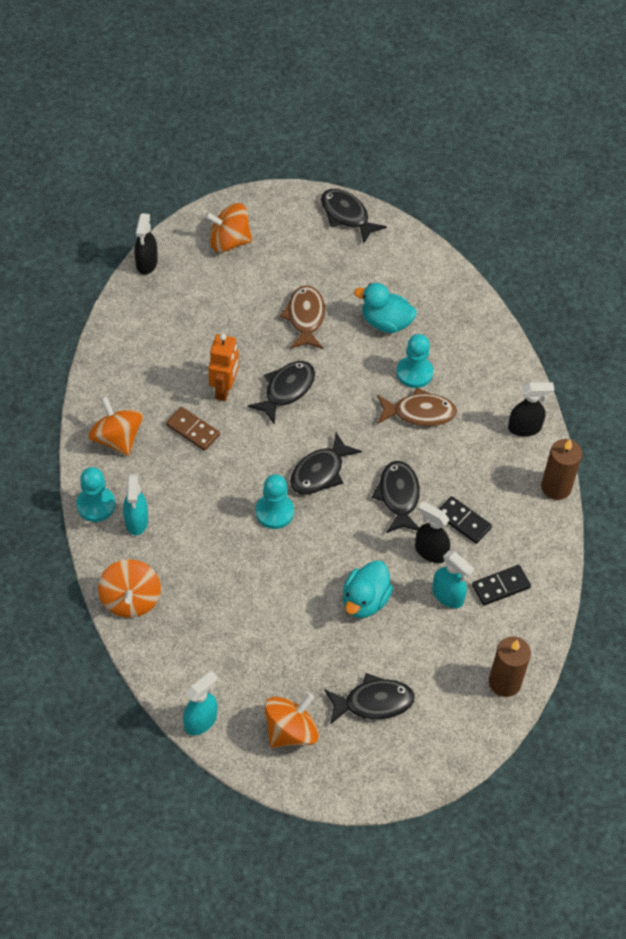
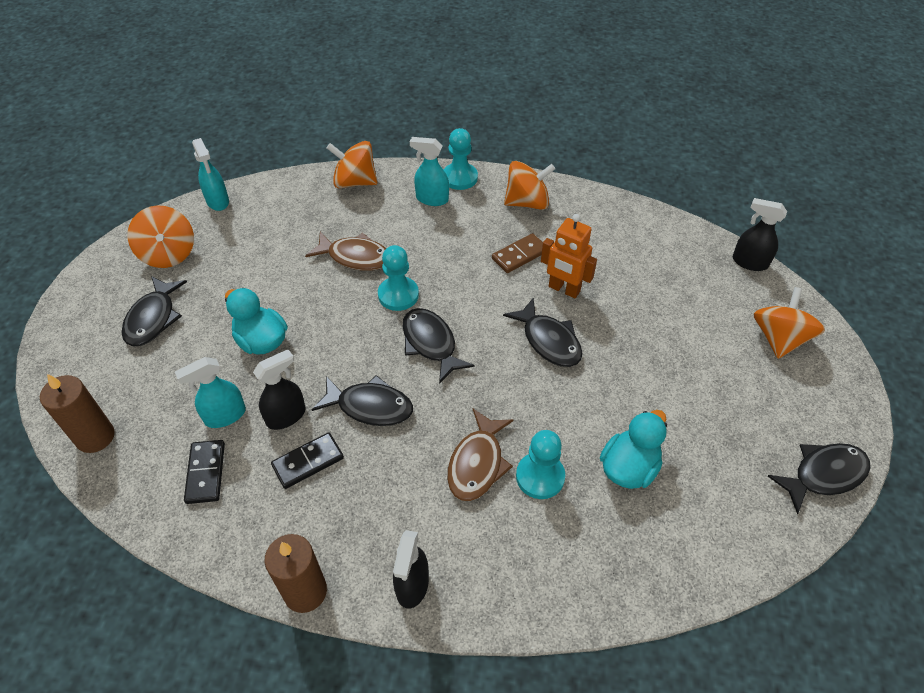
camera: 110 degrees right, 5 degrees down
(305, 318) = (650, 384): brown fish -> brown fish (355, 257)

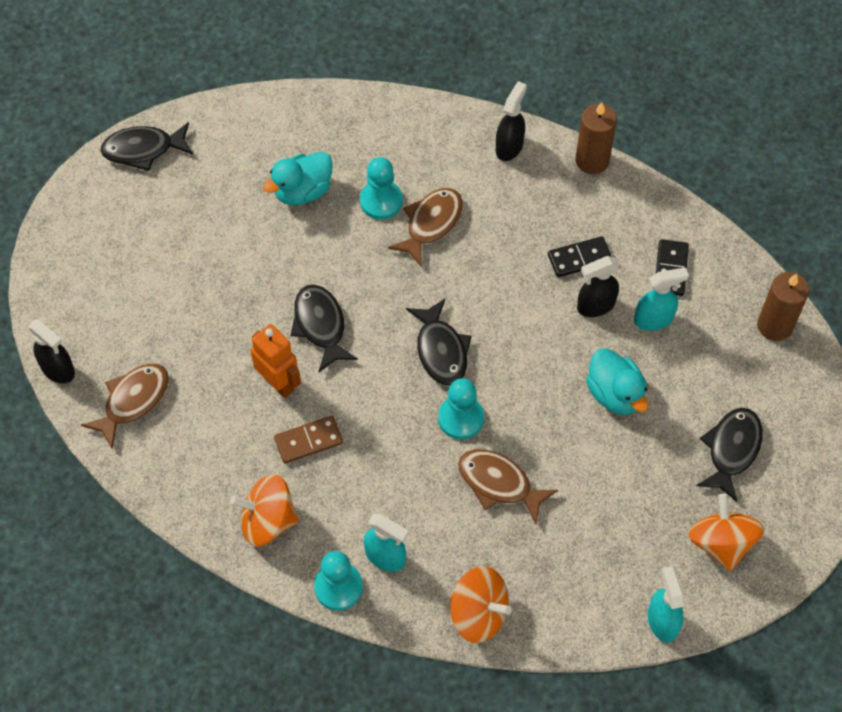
camera: 165 degrees left, 10 degrees up
(370, 406) = (515, 297): black fish -> none
(674, 253) = (133, 401): none -> brown fish
(779, 339) = (91, 275): orange spinning top -> none

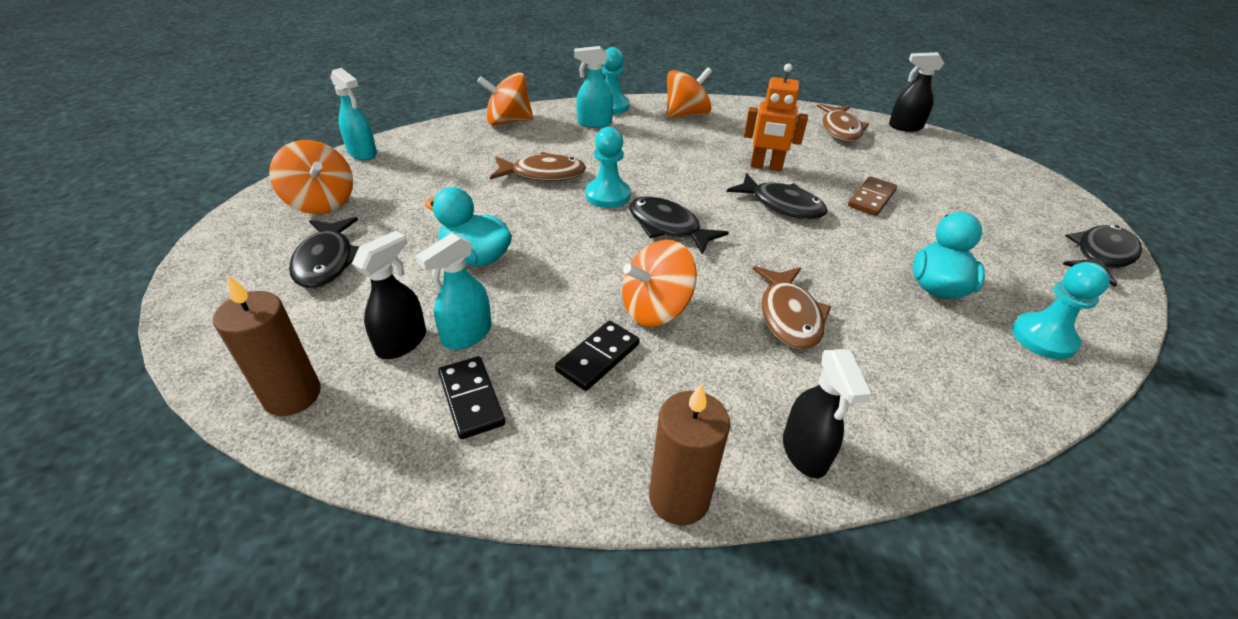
camera: 145 degrees right, 20 degrees down
(308, 441) = (706, 149): brown domino -> brown domino (871, 198)
(381, 201) = (860, 313): turquoise pawn -> turquoise pawn (1043, 338)
(515, 275) = (655, 309): none -> orange spinning top
(595, 306) = (545, 319): black spray bottle -> black spray bottle (402, 342)

